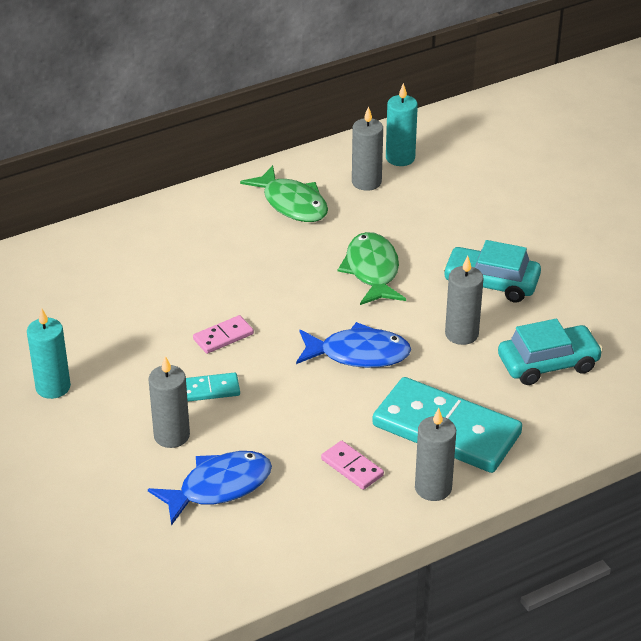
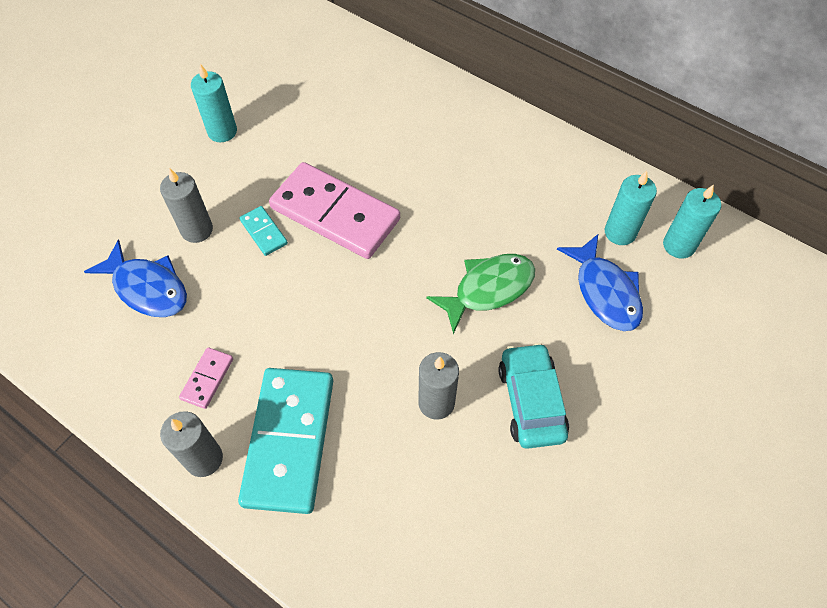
camera: 65 degrees right, 20 degrees up
(223, 336) = (335, 213): pink domino -> pink domino, size x2.30
(292, 204) = (547, 188): green fish -> none
(358, 354) = (362, 324): blue fish -> blue fish (605, 291)
(366, 182) = (620, 232): grey candle -> turquoise candle
(548, 364) = (432, 504): turquoise car -> none

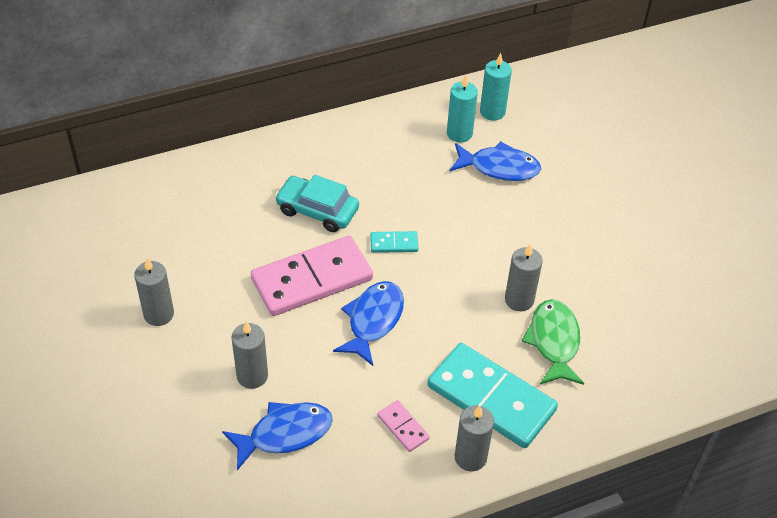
camera: 60 degrees left, 10 degrees down
(222, 131) = (159, 314): turquoise candle -> grey candle
(264, 232) = (292, 332): turquoise domino -> turquoise domino (394, 243)
(319, 287) = (373, 321): none -> blue fish
(488, 289) = (451, 225): green fish -> green fish (554, 342)
(531, 401) = (552, 250): turquoise car -> turquoise car (317, 210)

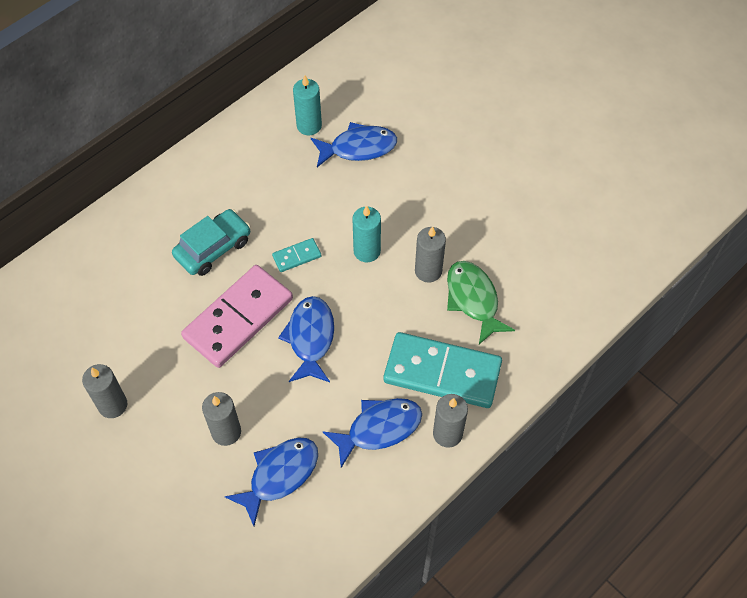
camera: 20 degrees left, 10 degrees up
(317, 210) = (213, 248): turquoise car -> turquoise car turned 135 degrees clockwise
(403, 427) = (379, 429): pink domino -> blue fish
(492, 112) = (329, 94): turquoise candle -> turquoise candle (367, 251)

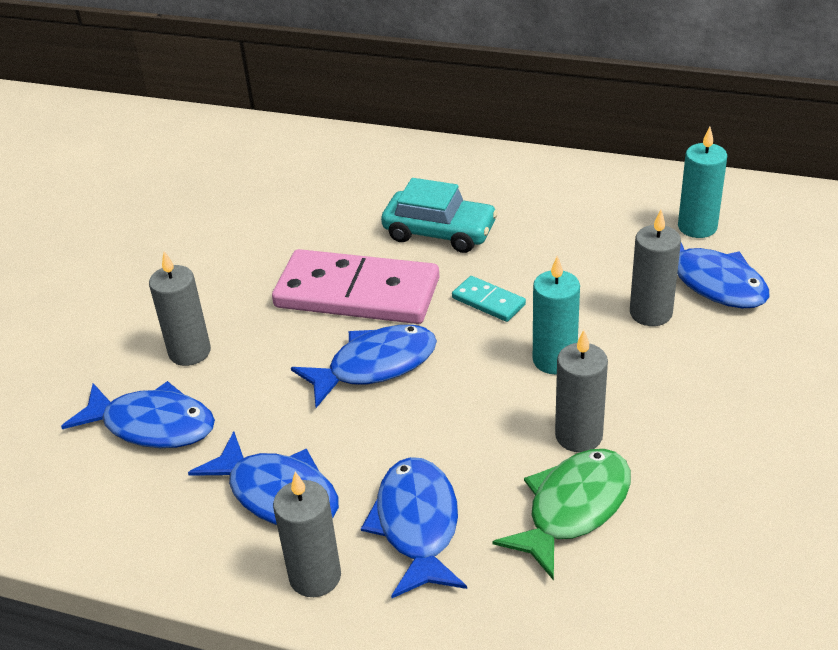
camera: 65 degrees right, 20 degrees down
(113, 405) = (175, 252): grey candle -> grey candle (650, 313)
(442, 372) = (417, 525): turquoise domino -> blue fish

